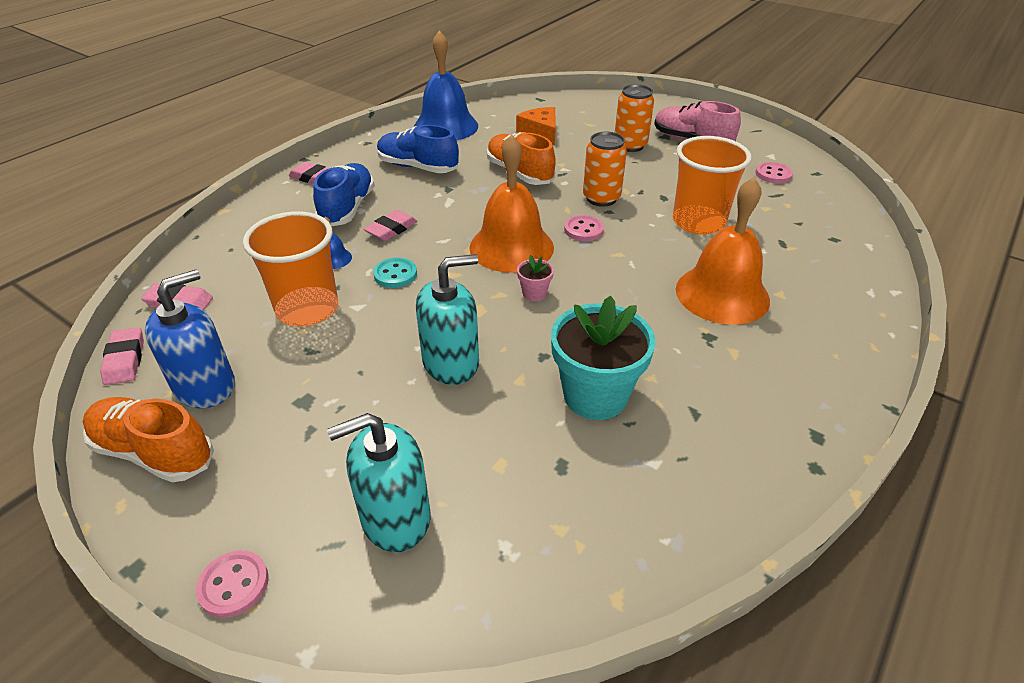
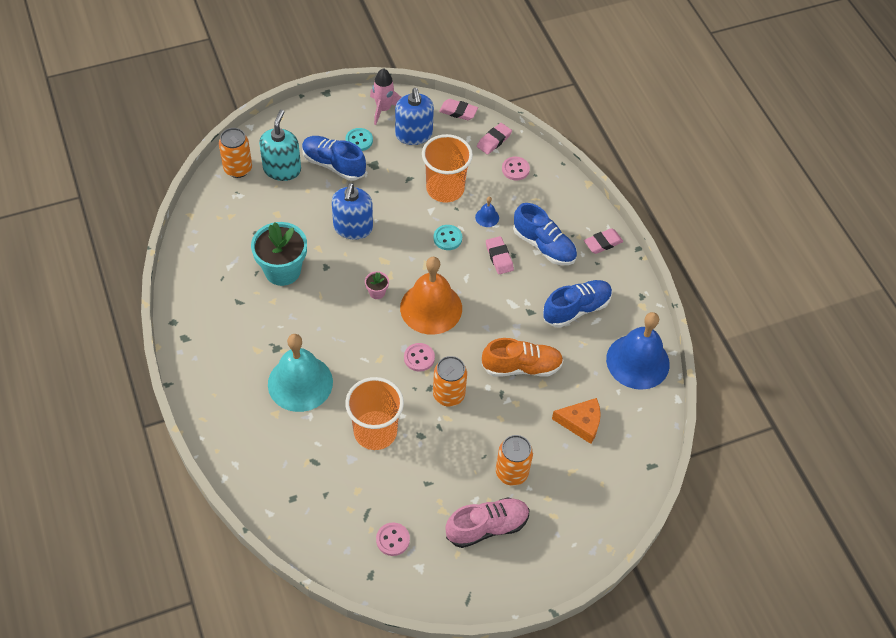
camera: 120 degrees right, 15 degrees up
(154, 452) = (383, 109): orange shoe -> pink rocket
(234, 585) = (294, 116): pink button -> pink button (515, 169)
(255, 446) = (359, 140): none -> turquoise button
(336, 450) = (333, 165): none -> blue shoe
(443, 594) = (238, 169): none -> orange can
(451, 363) = (353, 228): turquoise soap dispenser -> blue soap dispenser
(722, 294) = (300, 383): orange bell -> turquoise bell

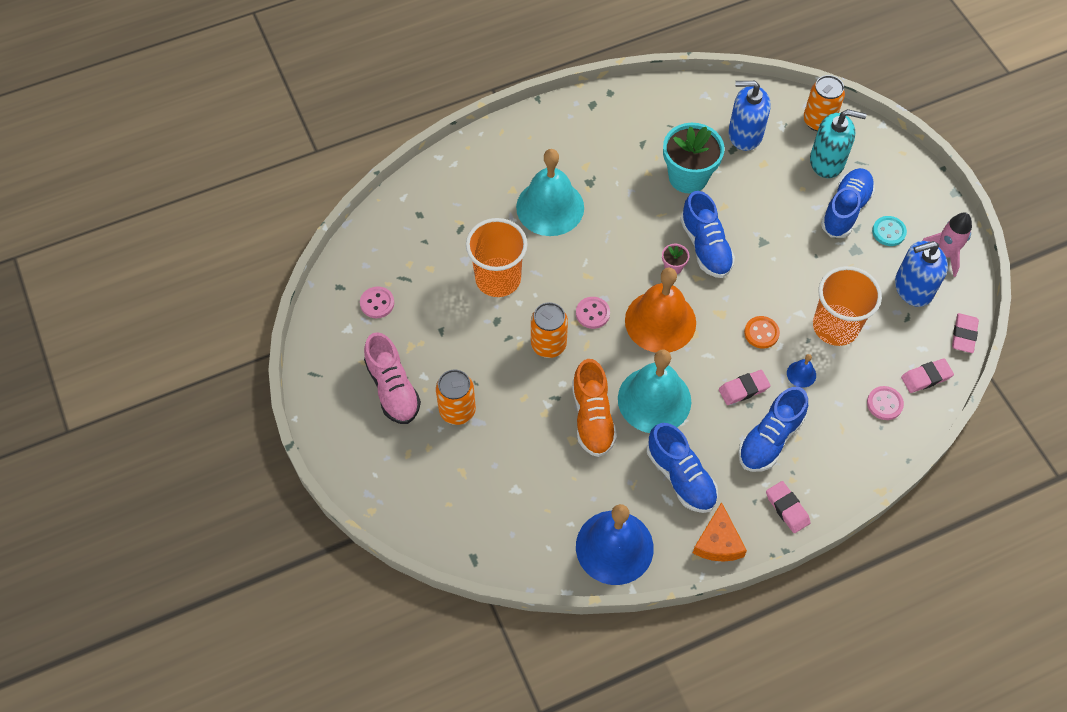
camera: 90 degrees right, 5 degrees up
(353, 228) = (758, 237): blue soap dispenser -> blue soap dispenser (745, 134)
(358, 266) = (705, 246): none -> blue shoe
(447, 238) = (761, 333): turquoise button -> orange button
(494, 140) = (926, 377): pink eraser -> pink eraser turned 60 degrees counterclockwise
(506, 320) = (654, 400): none -> turquoise bell
(581, 423) = (524, 482): orange cheese -> orange cheese (718, 542)

